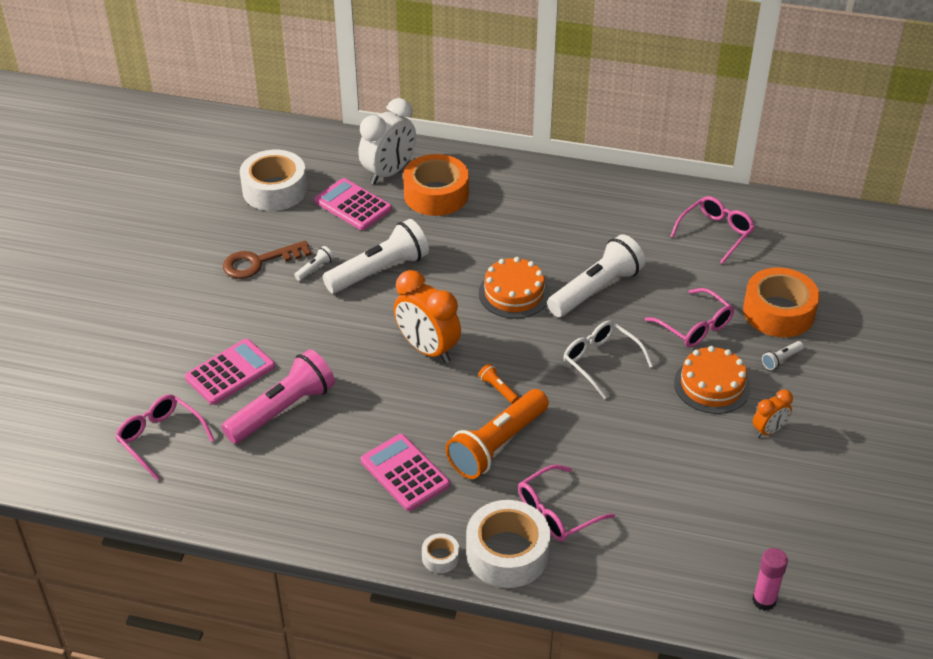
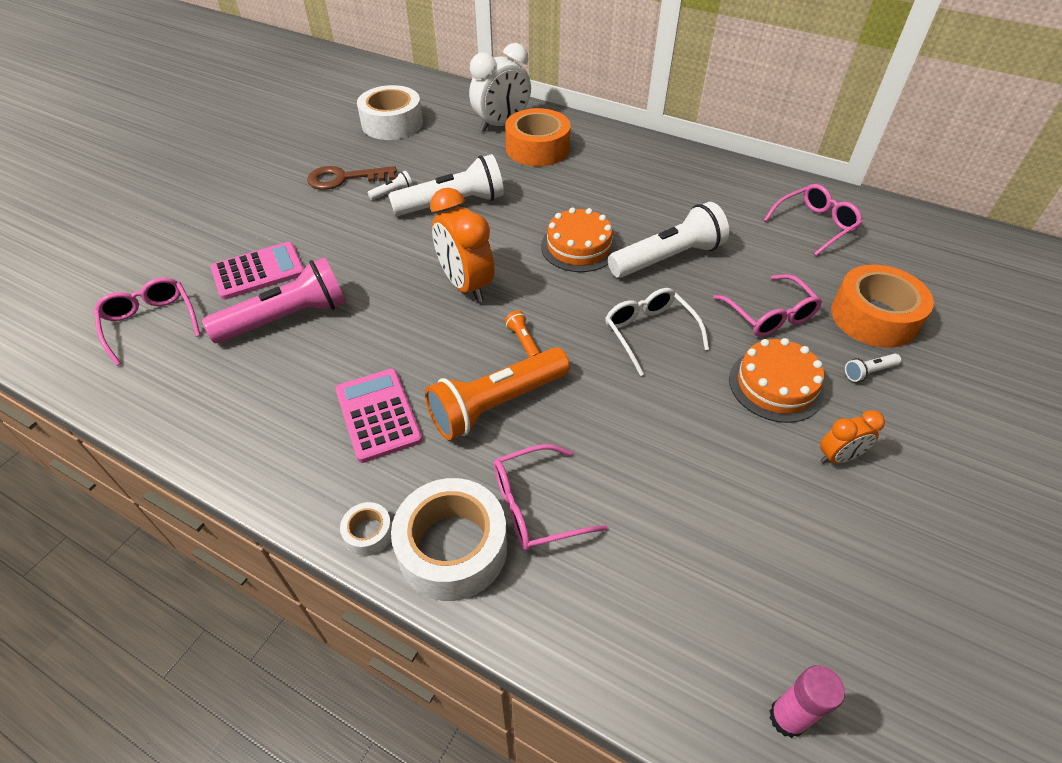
camera: 15 degrees right, 5 degrees up
(353, 205) = (455, 145): pink calculator -> none

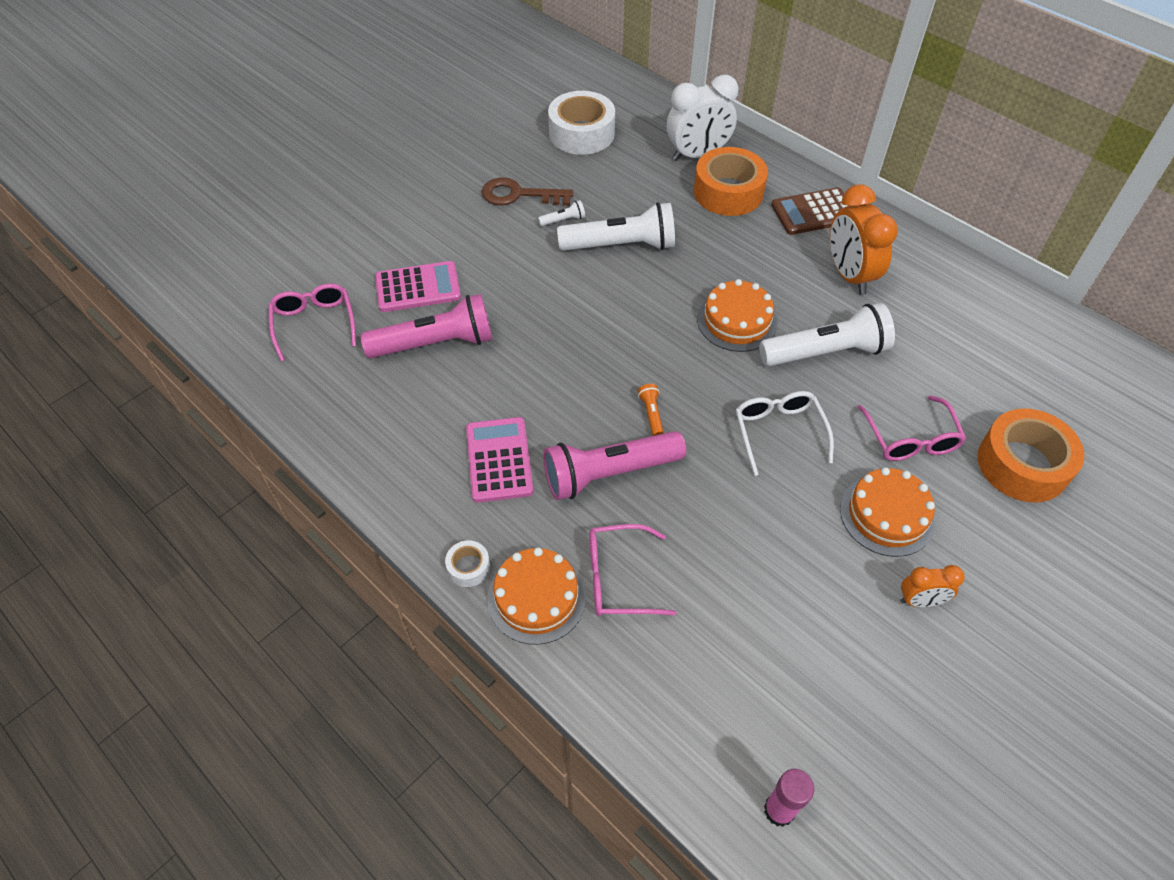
camera: 15 degrees right, 5 degrees up
(452, 548) = (536, 597): white tape -> orange cake
(465, 285) = (611, 342): orange clock -> orange clock (849, 275)
(496, 404) = (609, 474): orange flashlight -> pink flashlight
(617, 152) = (814, 212): none -> brown calculator
(815, 225) = (1003, 344): pink glasses -> none
(868, 372) = (990, 522): white flashlight -> none

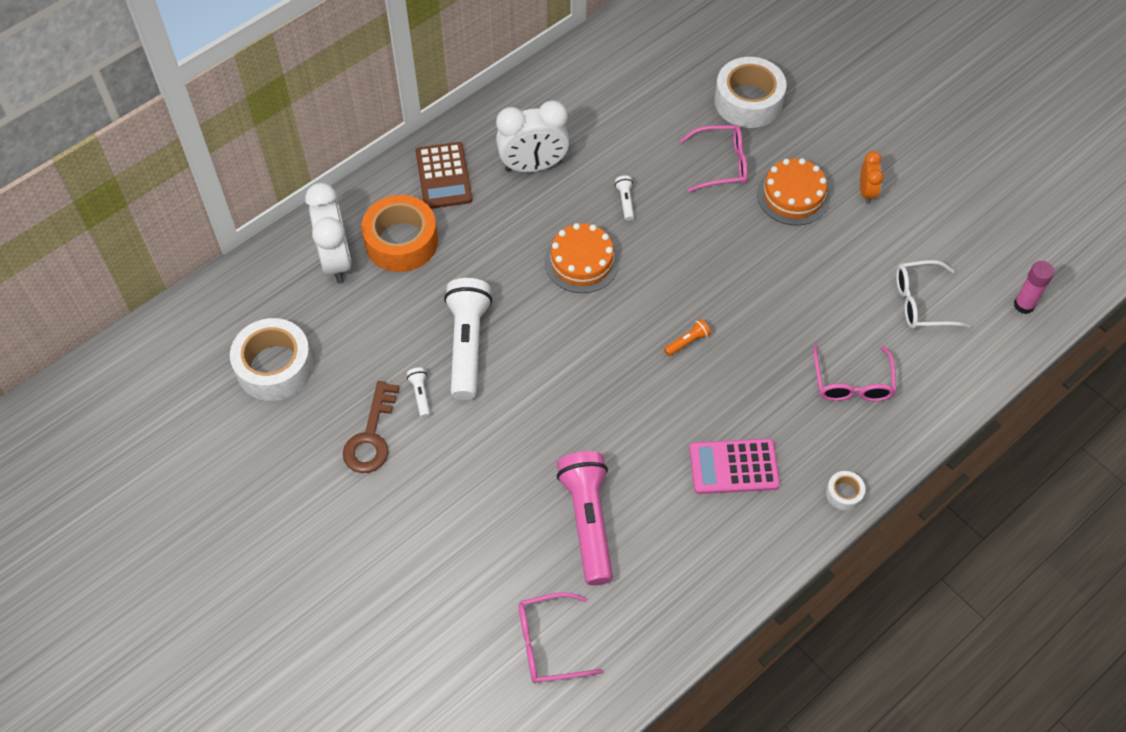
camera: 85 degrees left, 5 degrees up
(418, 287) = (505, 540): pink calculator -> none
(536, 597) = (871, 443): orange cake -> none
(609, 474) = (750, 381): pink flashlight -> none
(651, 414) = (687, 342): orange flashlight -> orange flashlight turned 150 degrees clockwise
(778, 432) = (711, 251): white glasses -> white glasses (921, 302)
(826, 352) = (625, 201): white flashlight -> white flashlight, size x0.41
(849, 275) = (533, 166): orange clock -> white clock
(1022, 464) = (748, 101): orange tape -> white tape

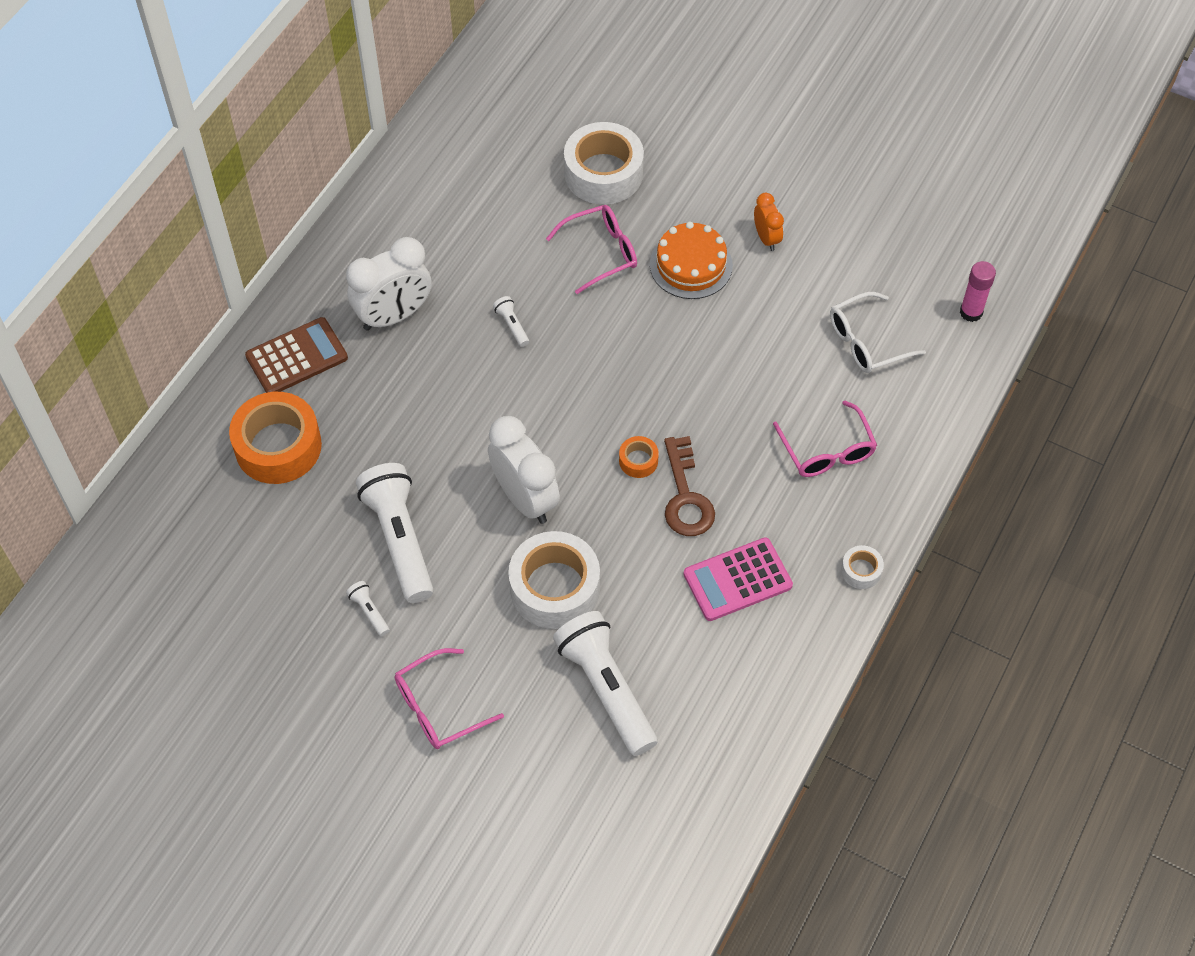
camera: 20 degrees left, 0 degrees up
(274, 367) = (190, 633): white tape -> white tape (554, 588)
(336, 260) = (211, 490): white clock -> white clock (525, 498)
(371, 436) = (332, 675): brown key -> brown key (686, 496)
(443, 176) = (296, 357): brown calculator -> brown calculator turned 90 degrees counterclockwise
(548, 644) = (614, 833): pink glasses -> pink glasses (438, 707)
(582, 261) = (490, 407): orange cake -> none
(588, 521) = (606, 689): pink flashlight -> white flashlight
(687, 342) = (638, 461): orange flashlight -> orange tape

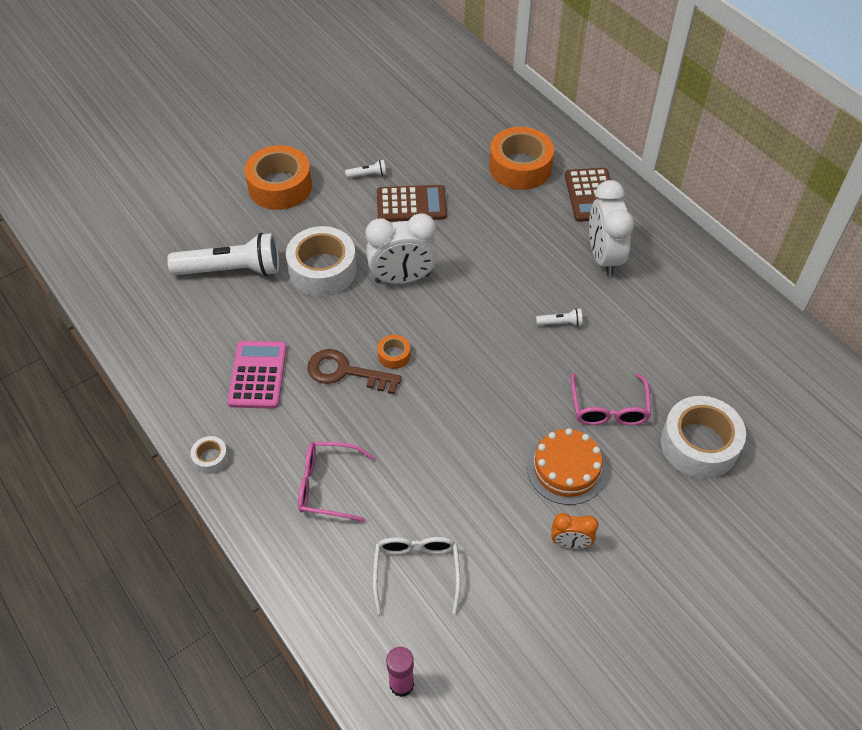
camera: 115 degrees right, 5 degrees down
(400, 539) = (411, 204): white flashlight -> brown calculator
(438, 707) = (280, 186): pink glasses -> orange tape

